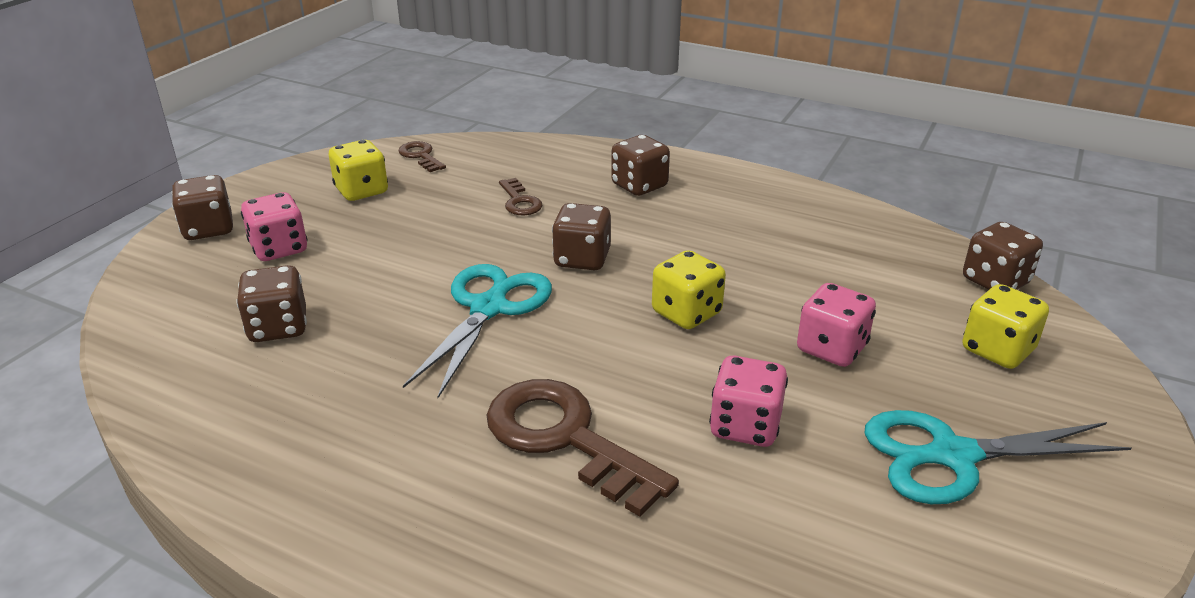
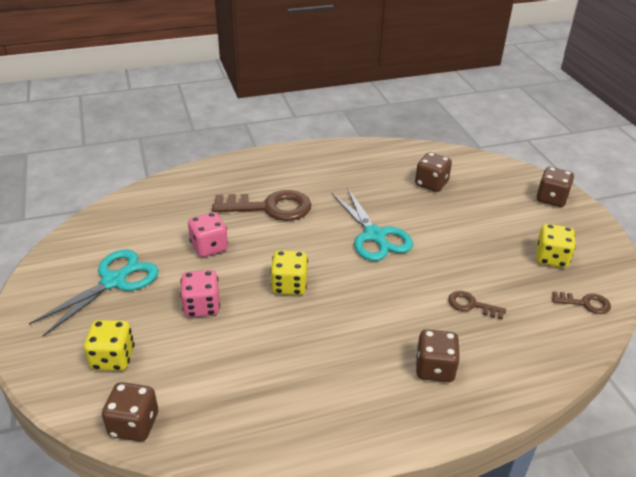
camera: 135 degrees right, 5 degrees up
(279, 249) = (505, 208): pink dice -> none
(582, 259) = (378, 286): brown dice -> none

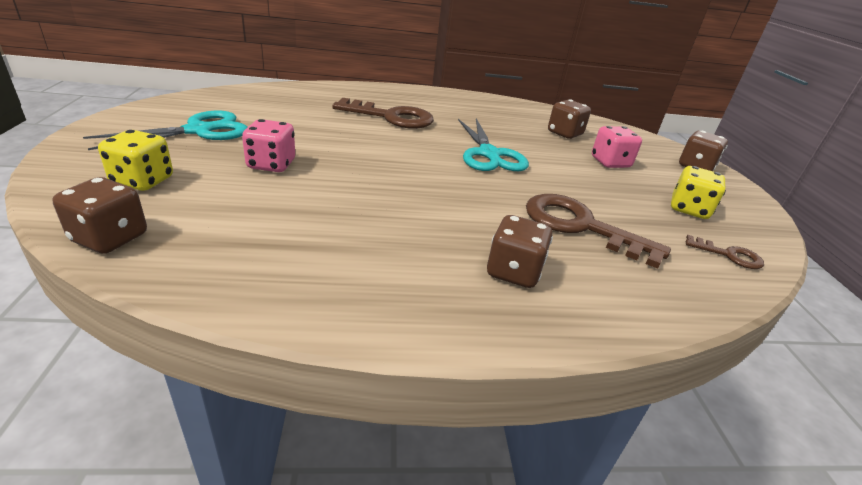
camera: 10 degrees right, 5 degrees down
(209, 247) = (312, 129): pink dice -> pink dice (610, 162)
(289, 285) = (376, 169): yellow dice -> none
(471, 305) = (581, 226): brown key -> brown key, size x2.03

